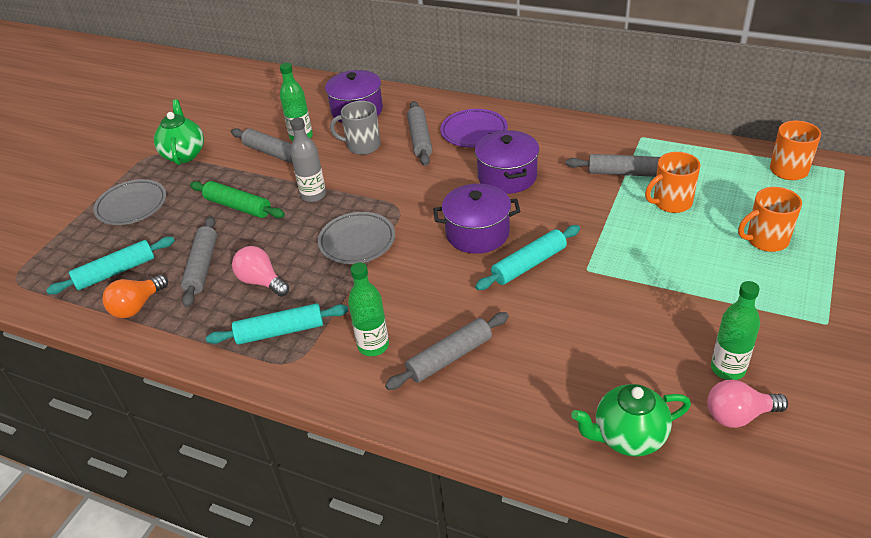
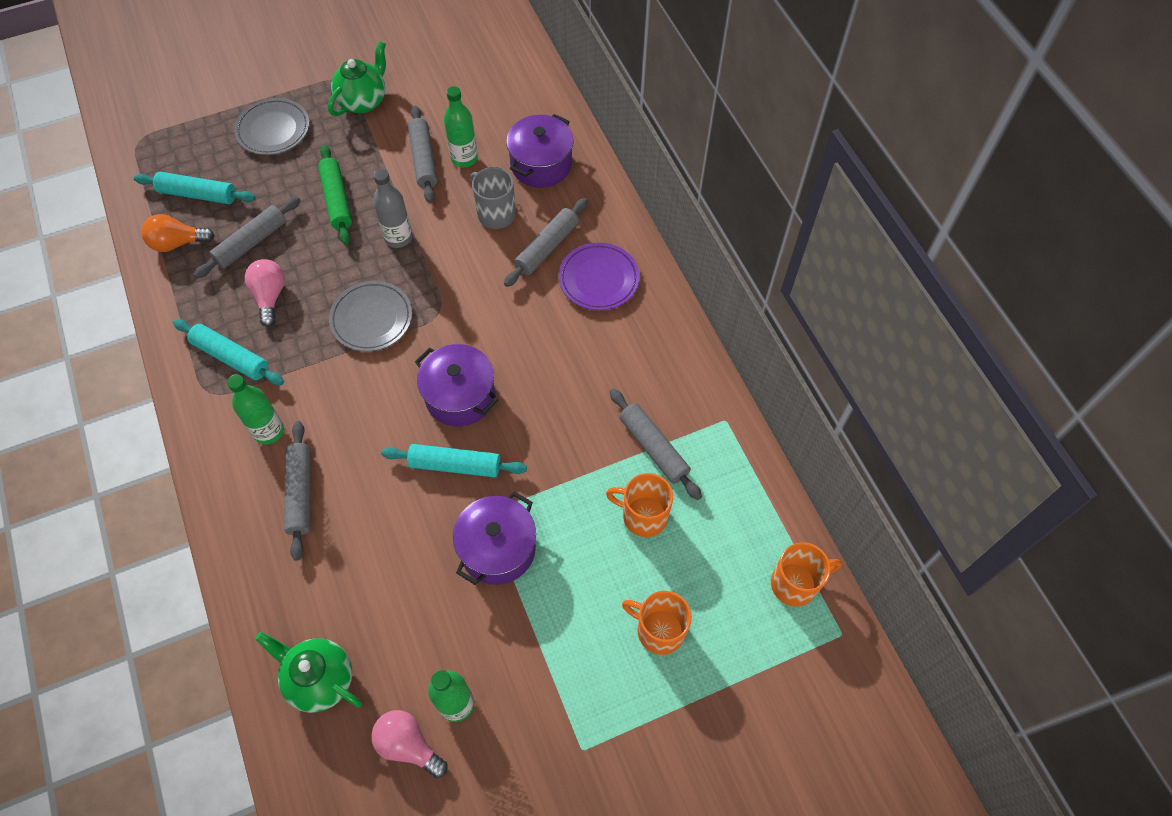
camera: 40 degrees right, 20 degrees up
(449, 357) = (300, 493): grey rolling pin -> grey rolling pin turned 75 degrees clockwise
(507, 176) = (558, 357): purple pot -> purple pot (498, 549)

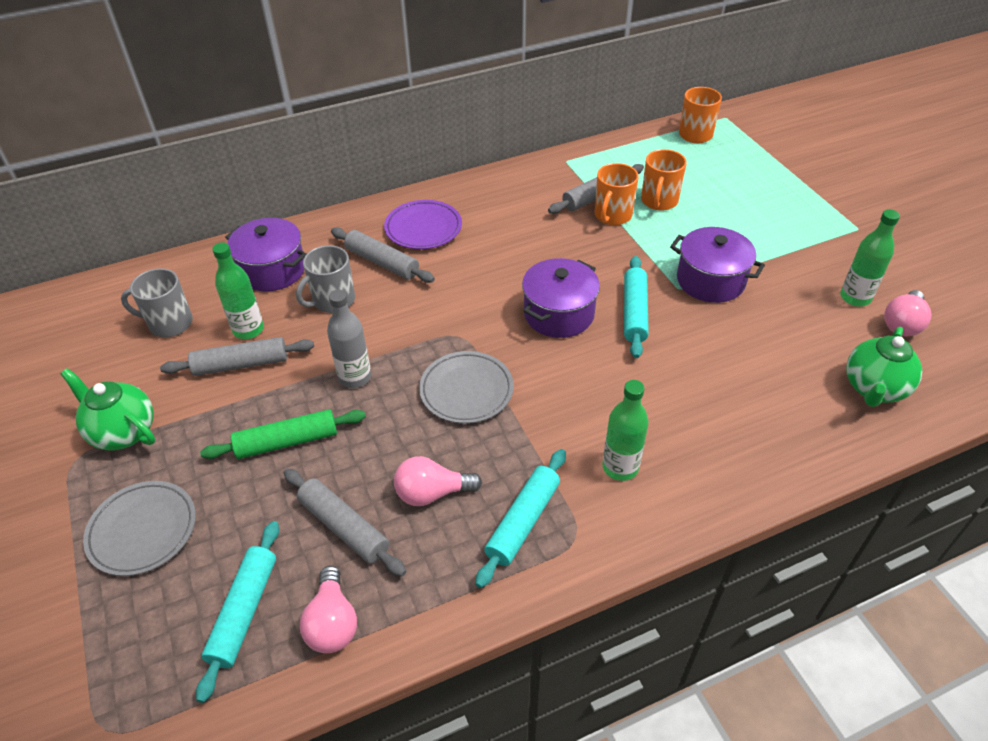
camera: 90 degrees left, 15 degrees down
(177, 243) = (332, 623): orange light bulb -> pink light bulb
(300, 493) = (689, 428): grey rolling pin -> none
(477, 105) = (169, 323): none -> grey mug
(659, 630) = (751, 193): orange mug -> orange mug (612, 215)

